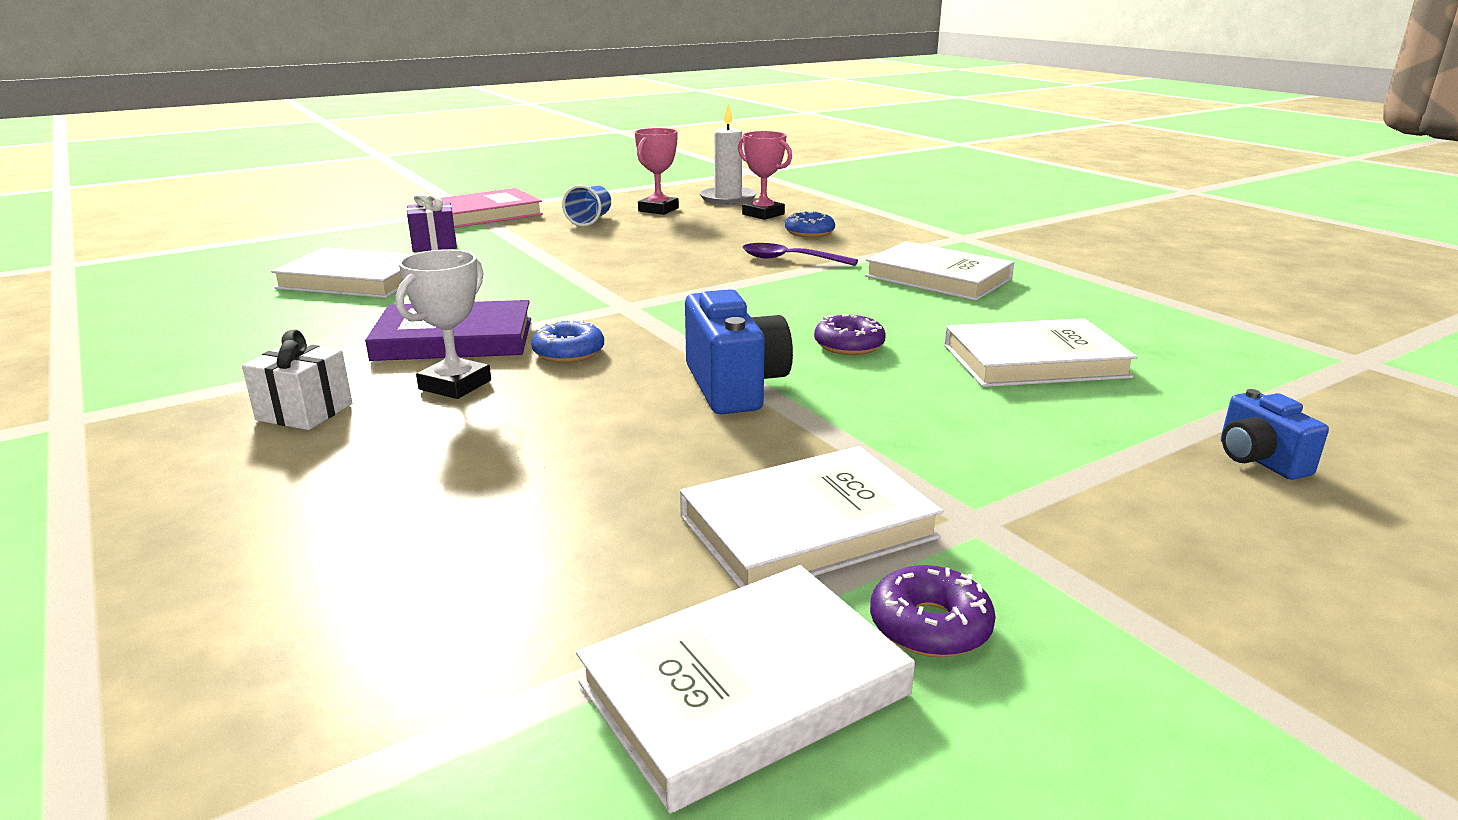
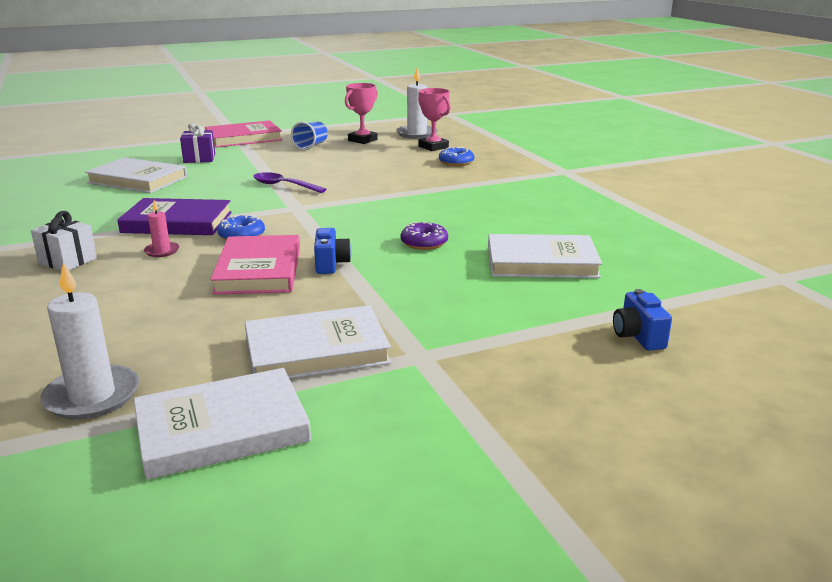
camera: 10 degrees right, 0 degrees up
(455, 385) = (162, 251): white trophy -> pink candle
(474, 652) = (92, 396): none -> white candle
(629, 403) = (259, 270): none -> pink book
(734, 386) = (331, 264): blue camera -> blue camera, size x0.59
(790, 260) = (428, 181): purple spoon -> purple spoon (284, 186)
(930, 626) = (347, 409): purple donut -> none
(938, 277) = (522, 200): white book -> none

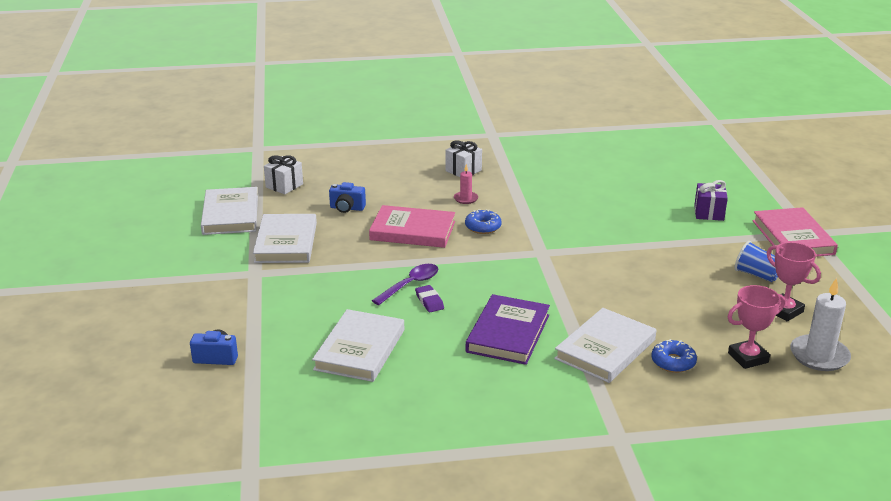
camera: 105 degrees right, 5 degrees up
(92, 396) = (284, 186): white candle -> white gift
(138, 180) = (641, 187): white book -> white book (605, 349)
(177, 222) = (523, 203): purple book -> purple book (508, 333)
(284, 186) = (607, 250): purple spoon -> purple spoon (410, 285)
(331, 264) = (408, 257): blue camera -> blue camera (347, 208)
(424, 243) = (429, 301): purple donut -> purple eraser

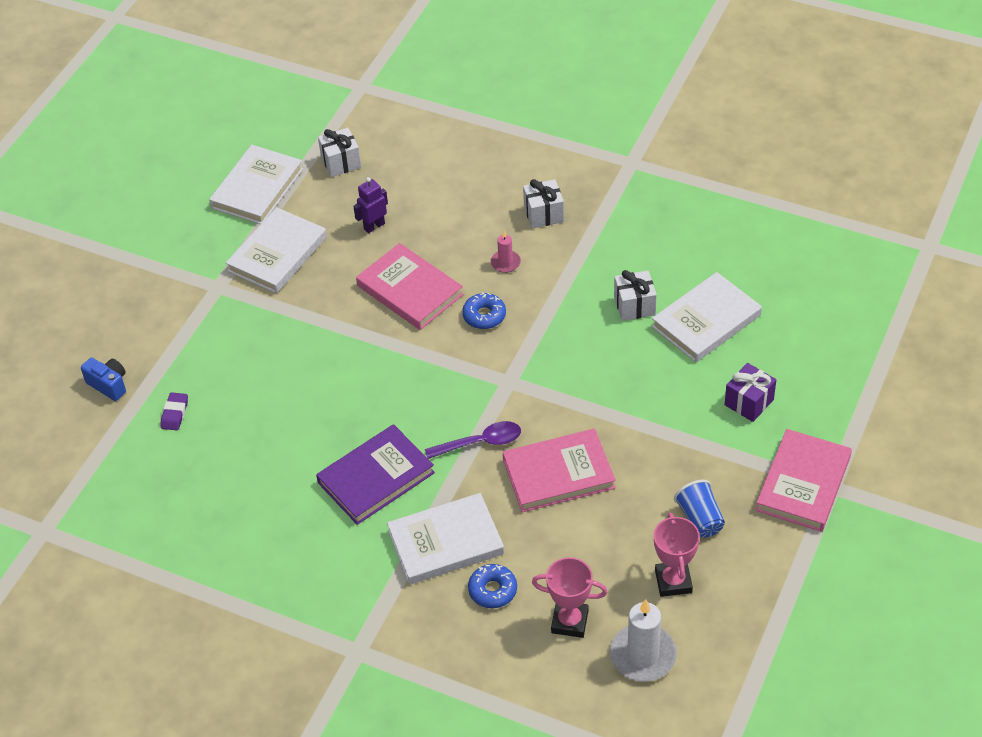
camera: 35 degrees right, 20 degrees up
(347, 208) = (374, 226): blue camera -> purple robot
(360, 349) = (231, 434): white book -> white book (706, 321)
(410, 285) = (343, 369): purple spoon -> purple spoon (480, 442)
(429, 301) = (341, 400): purple eraser -> purple eraser (175, 413)
(578, 193) = (634, 306): none -> white gift
(636, 285) = (558, 473): none -> pink book

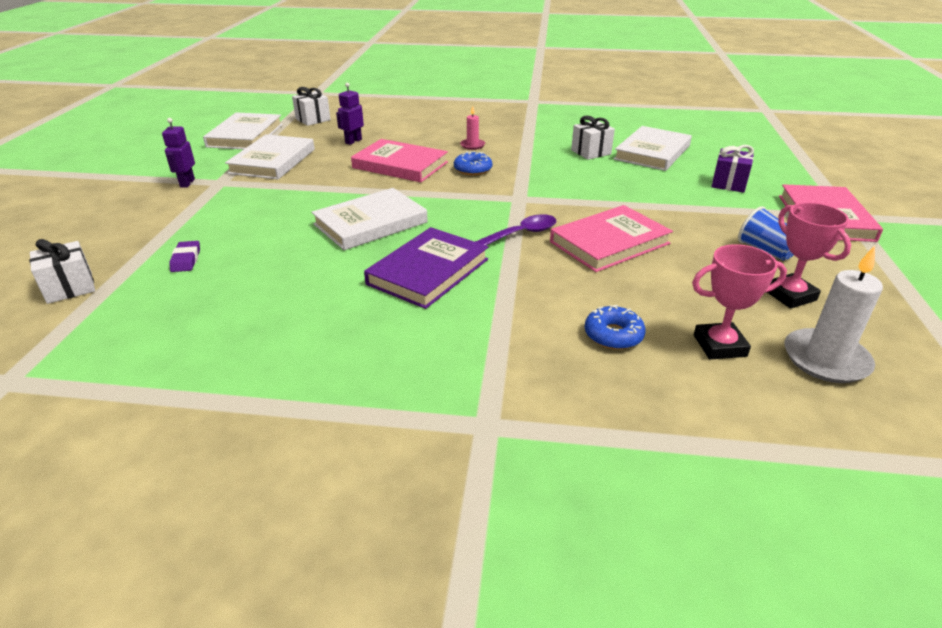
camera: 20 degrees left, 15 degrees down
(109, 385) = (106, 251): blue camera -> none
(185, 282) = (187, 183): none -> purple robot
(446, 542) = (533, 306): white book -> white book (371, 223)
(543, 214) = (486, 124): white gift -> white gift (70, 288)

